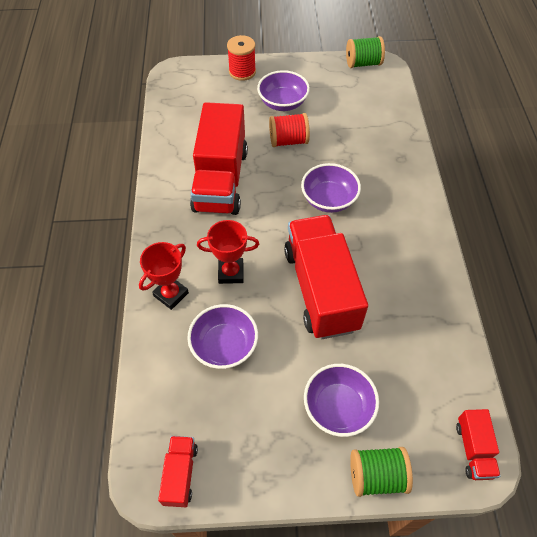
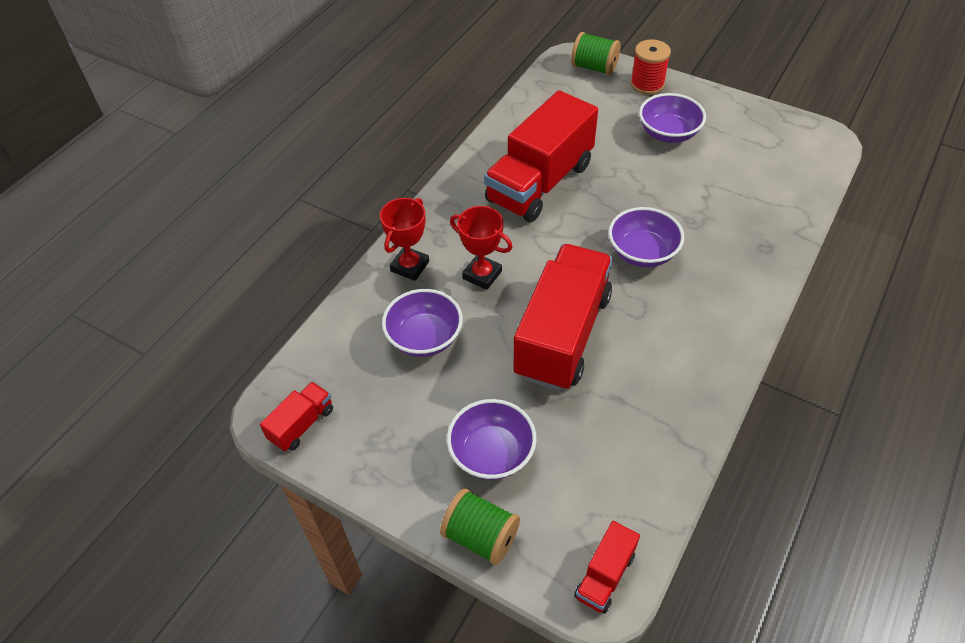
camera: 35 degrees right, 5 degrees down
(171, 294) = (410, 266): red trophy -> red trophy turned 45 degrees counterclockwise
(288, 141) = (644, 174): red spool -> none
(363, 63) = (801, 127): green spool -> green spool (594, 67)

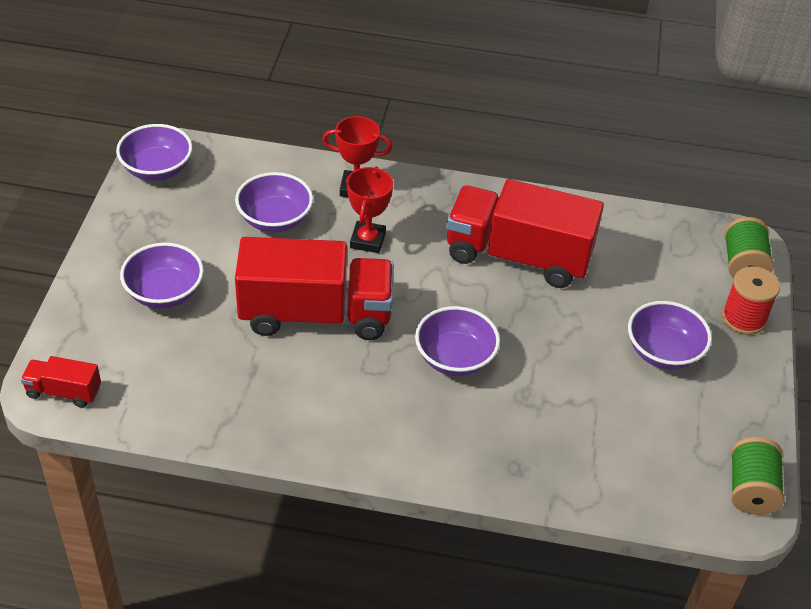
camera: 65 degrees right, 5 degrees down
(301, 424) = (157, 169): red truck -> purple bowl
(481, 536) = (81, 304): green spool -> green spool (750, 490)

